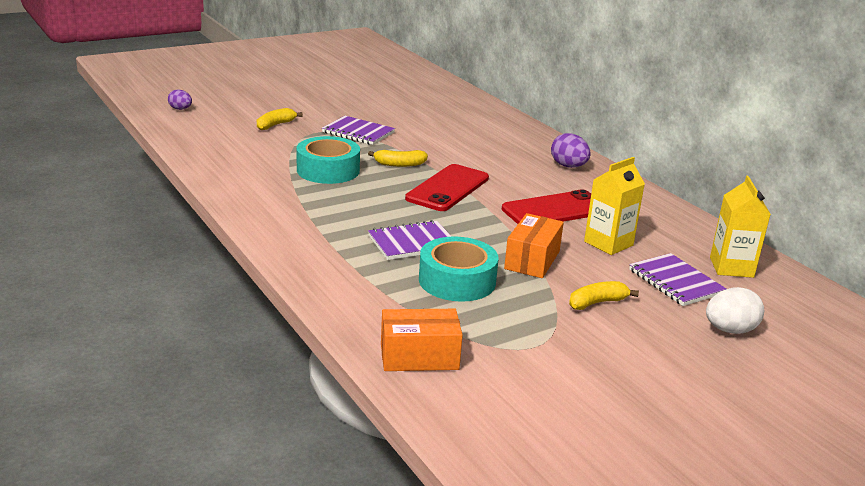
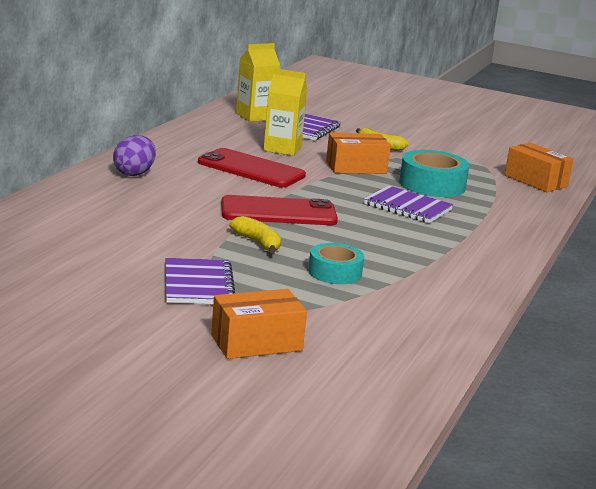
camera: 125 degrees left, 5 degrees down
(180, 109) = (314, 440): purple egg -> none
(275, 125) = (256, 343): yellow banana -> orange box
(328, 170) = (335, 272): turquoise tape -> turquoise tape, size x0.65
(730, 330) = (346, 116): white egg -> none

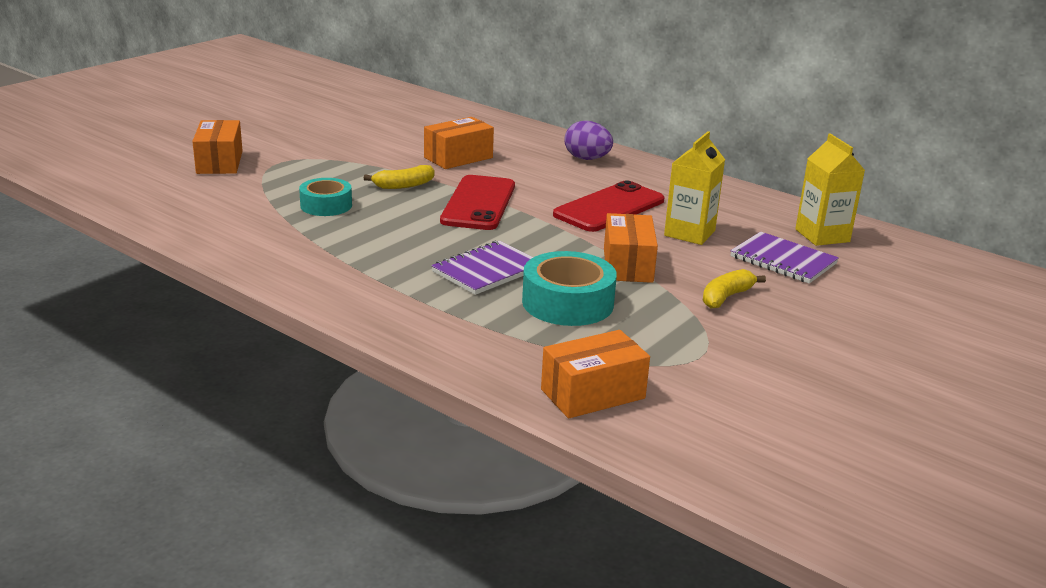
camera: 105 degrees right, 5 degrees up
(163, 223) = (458, 158): none -> orange box
(198, 284) = (327, 156): purple notebook -> none

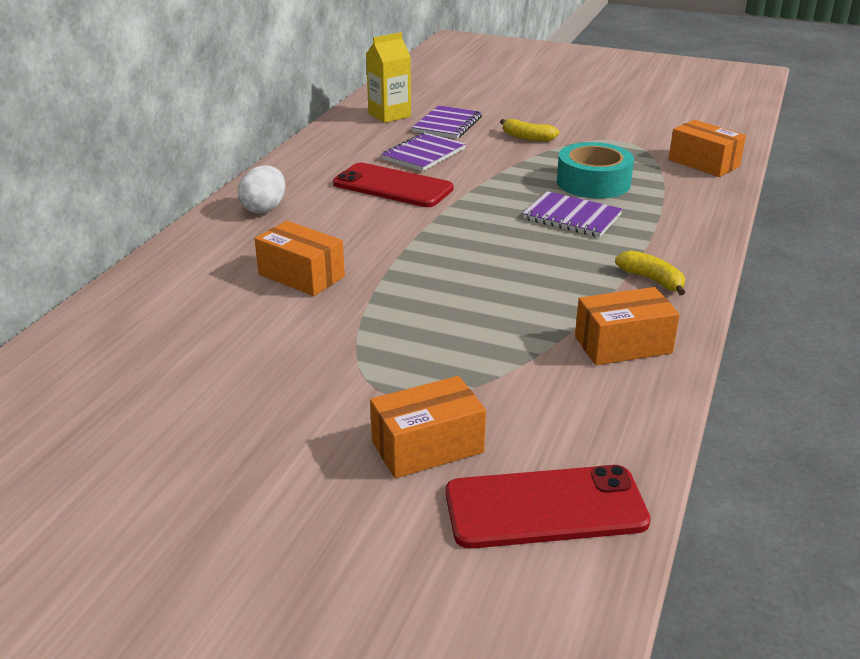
camera: 105 degrees left, 5 degrees up
(326, 205) = (505, 323): turquoise tape -> none
(403, 185) = (411, 291): yellow banana -> yellow banana (652, 280)
(478, 203) = (430, 243): red phone -> red phone (545, 508)
(587, 159) = (264, 208): purple egg -> white egg
(628, 265) = (506, 169): orange box -> orange box (623, 345)
(689, 233) = (423, 154): yellow carton -> purple notebook

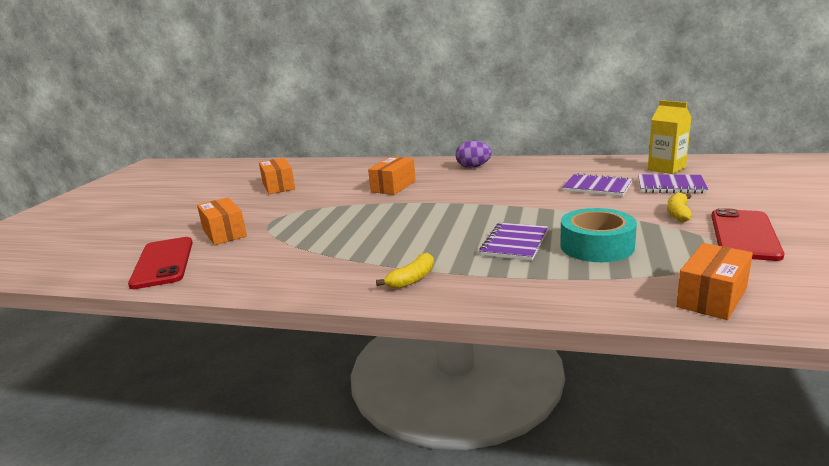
camera: 85 degrees right, 10 degrees down
(264, 208) = (473, 167): white egg -> purple egg
(393, 186) = (529, 187): red phone -> red phone (744, 235)
(623, 345) = (315, 273): orange box -> orange box (278, 186)

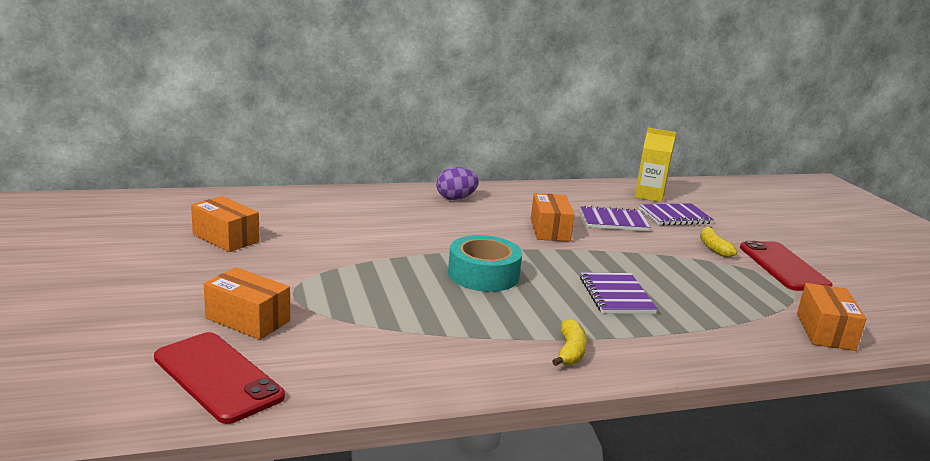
camera: 35 degrees left, 0 degrees up
(393, 186) = (393, 230): orange box -> orange box (550, 230)
(596, 246) = (689, 291): turquoise tape -> turquoise tape (483, 274)

